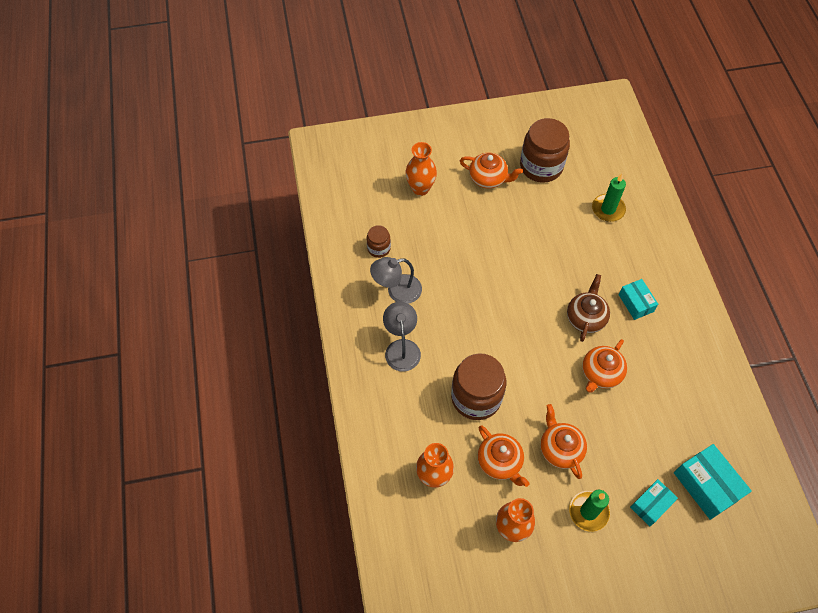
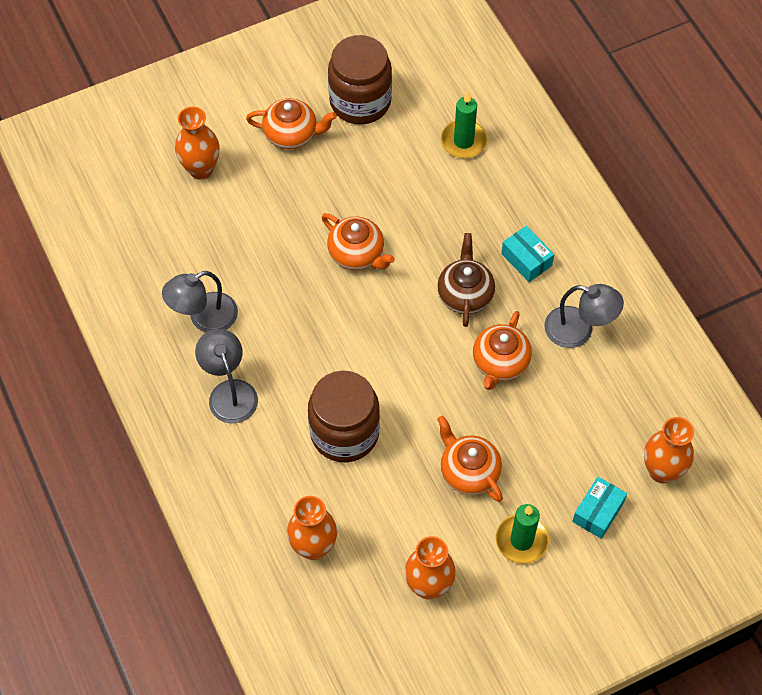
camera: 15 degrees left, 0 degrees up
(379, 248) = (164, 265): brown jar -> none
(500, 462) = (395, 507): orange teapot -> orange teapot (357, 254)
(664, 363) = (579, 330): none -> grey lamp
(706, 485) = (662, 471): turquoise box -> orange vase

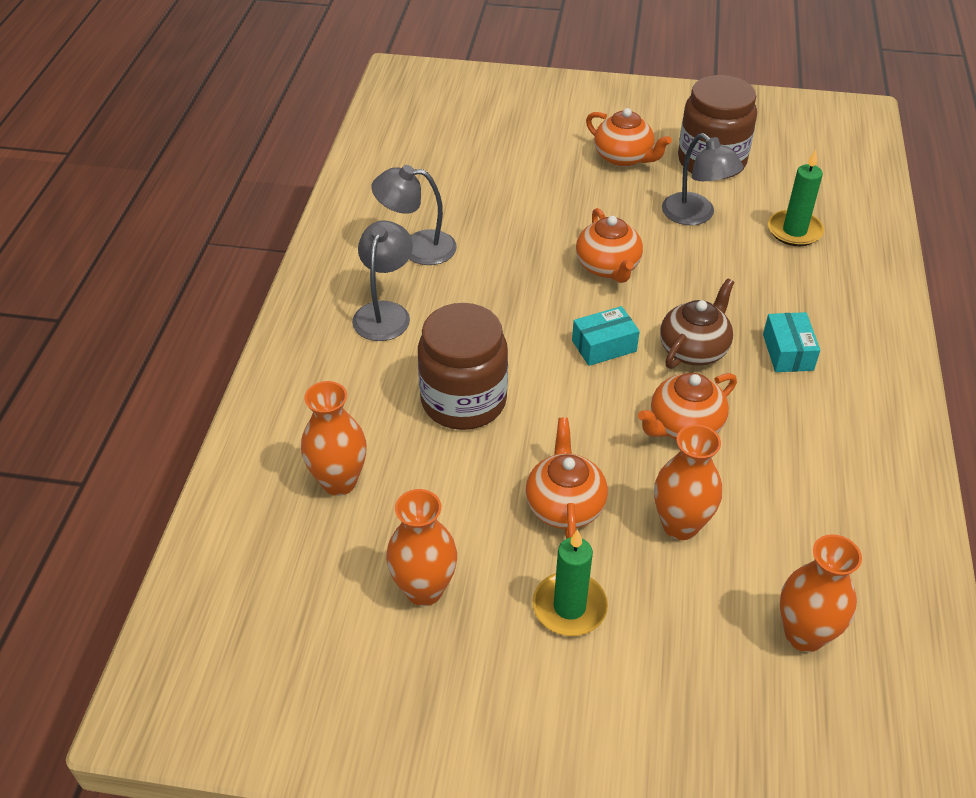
camera: 35 degrees right, 15 degrees down
(201, 169) = (517, 147): orange vase -> orange vase (680, 525)
(579, 330) = (801, 442): grey lamp -> grey lamp (695, 215)
(598, 512) = (687, 632): turquoise box -> turquoise box (604, 346)

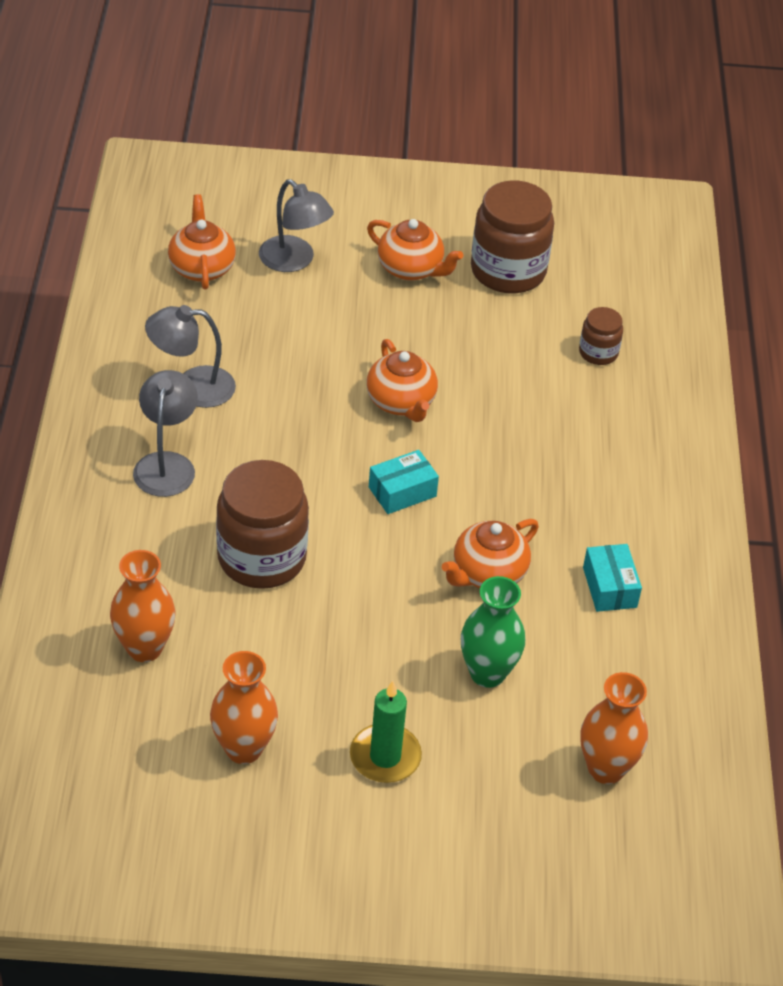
camera: 10 degrees left, 0 degrees up
(564, 505) = (373, 660): orange teapot -> orange teapot (201, 268)
(680, 525) = (487, 673): orange vase -> green vase
(694, 349) = (495, 492): brown teapot -> none
(695, 215) = (492, 338): grey lamp -> grey lamp (294, 261)
(788, 352) = (591, 490): turquoise box -> turquoise box (609, 587)
(794, 231) = (598, 353): green candle -> brown jar

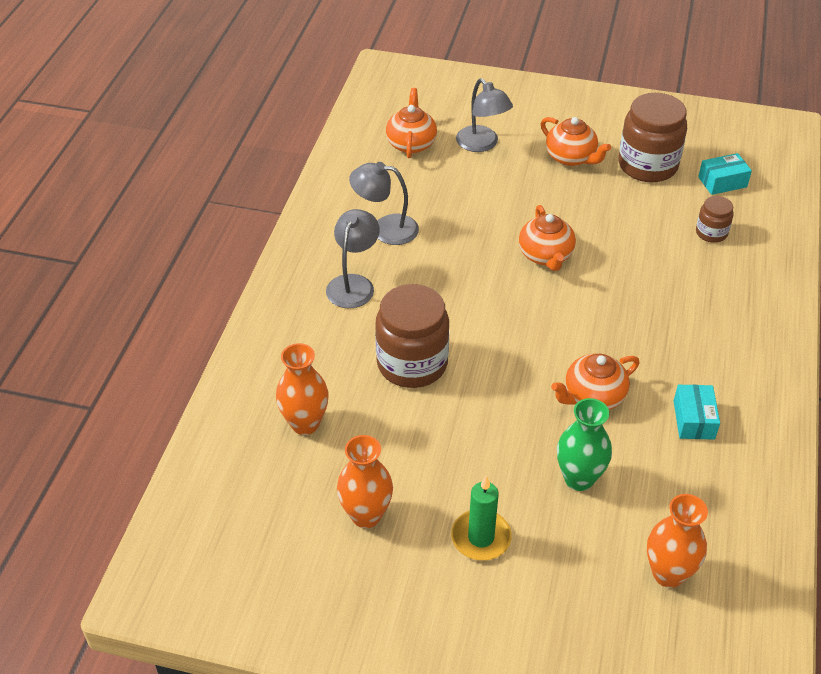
camera: 15 degrees right, 0 degrees up
(402, 492) = (534, 324): turquoise box -> turquoise box (722, 182)

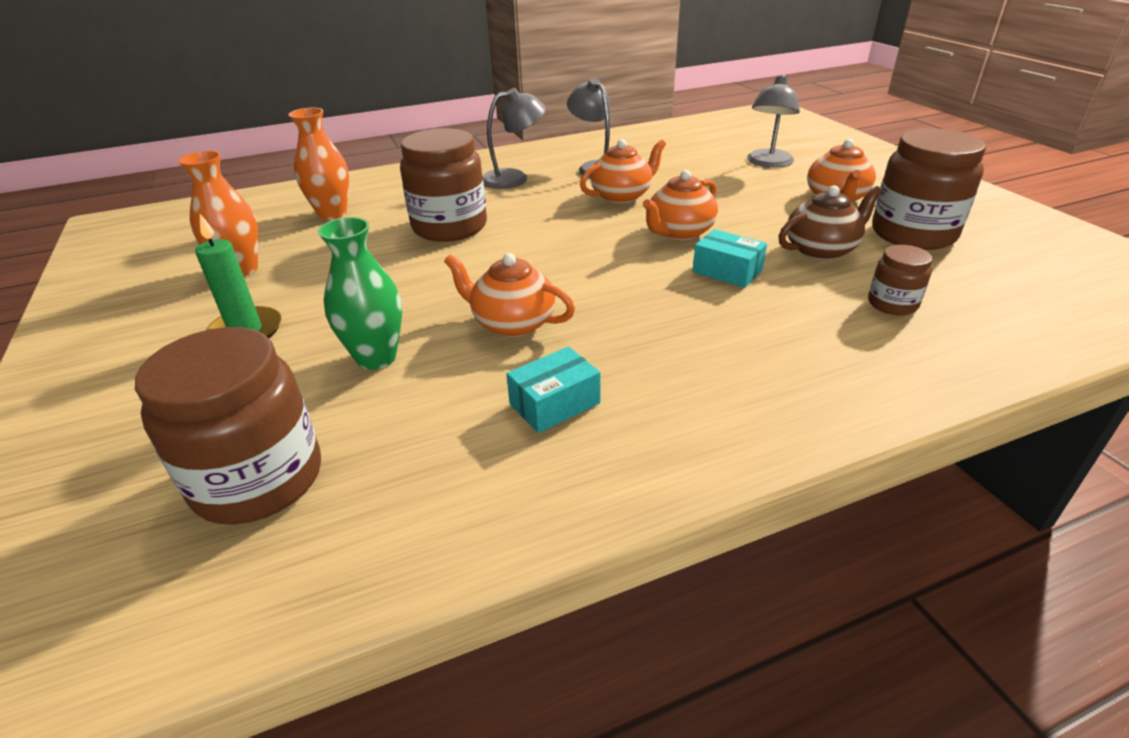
camera: 55 degrees right, 10 degrees down
(411, 143) = (712, 143): orange teapot -> orange teapot (622, 196)
(630, 214) = (821, 250): none -> brown teapot
(668, 573) = (258, 479): orange vase -> brown jar
(722, 182) = (990, 281): turquoise box -> turquoise box (727, 271)

